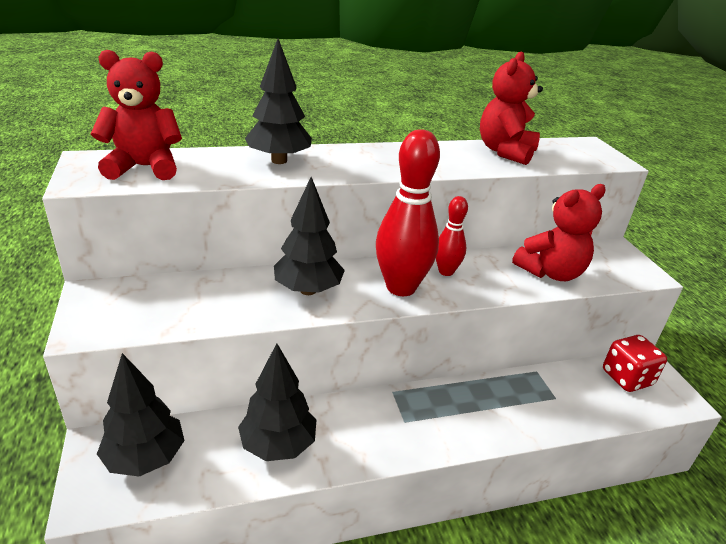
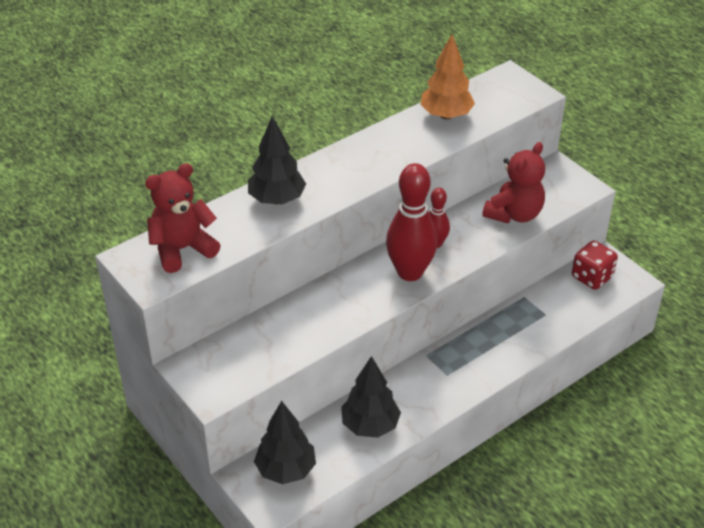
camera: 20 degrees left, 10 degrees up
(308, 290) = (343, 301): black tree -> none
(505, 152) = (446, 115): red teddy bear -> orange tree

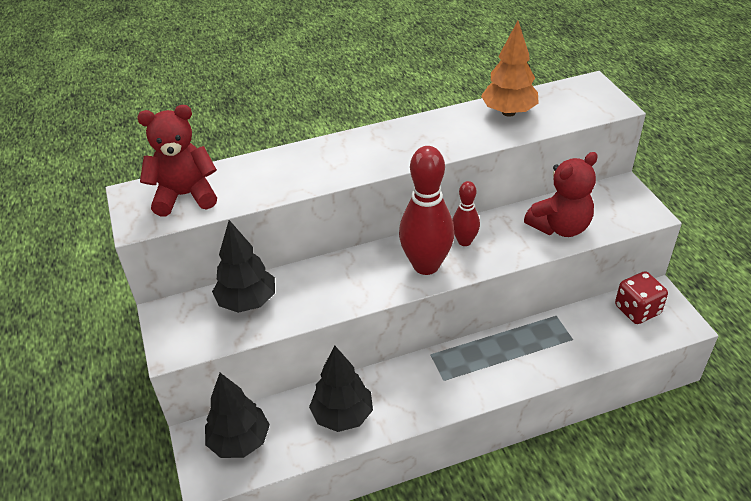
camera: 20 degrees right, 0 degrees up
(277, 199) = (300, 165): black tree -> black tree (247, 302)

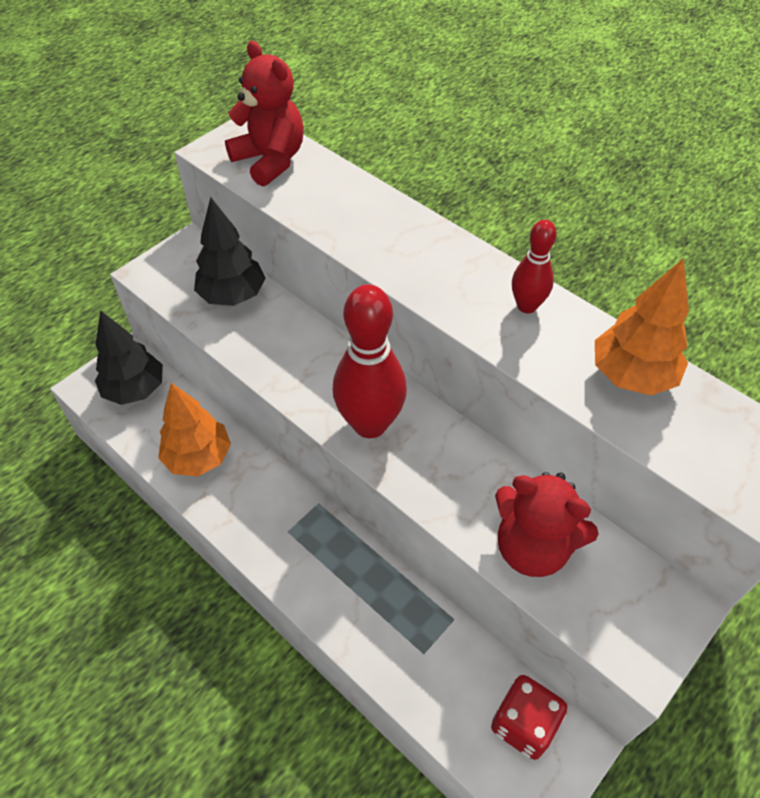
camera: 60 degrees right, 10 degrees up
(342, 415) = (198, 457): black tree -> orange tree
(464, 241) = (435, 447): red bowling pin -> red bowling pin (527, 306)

